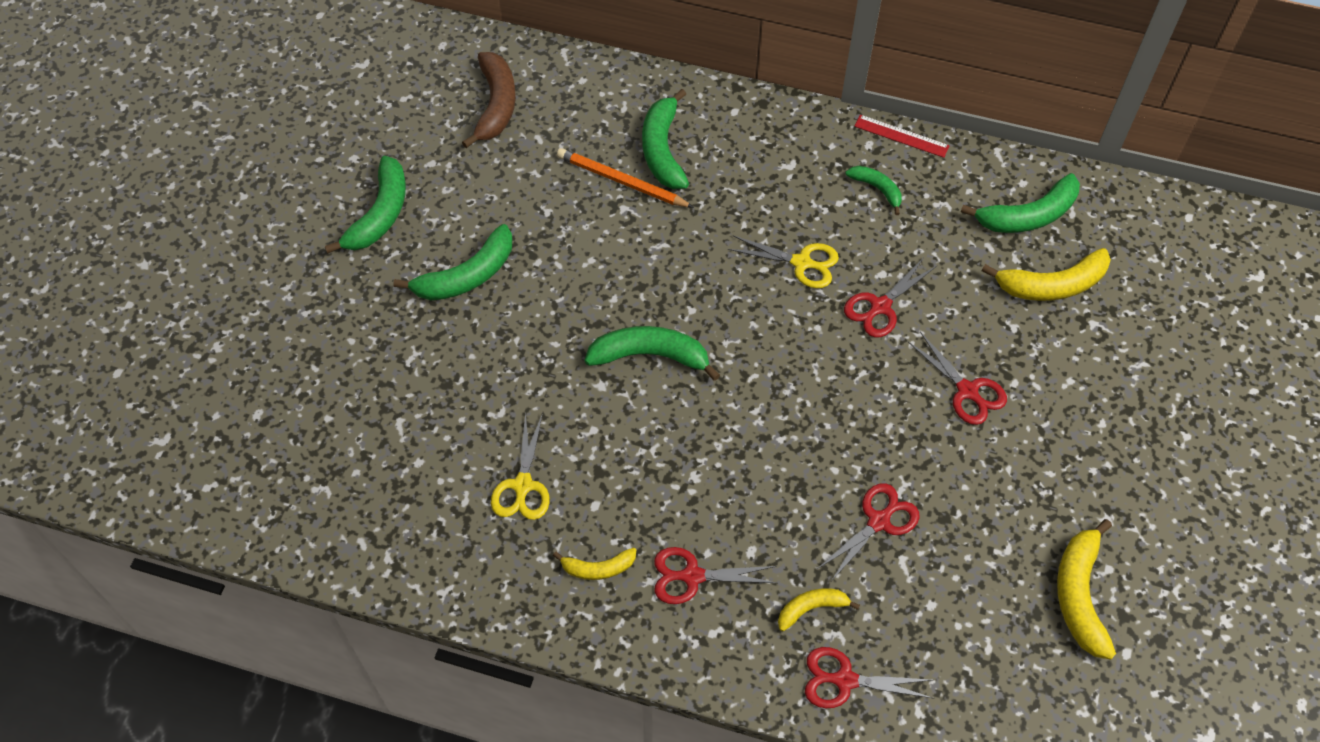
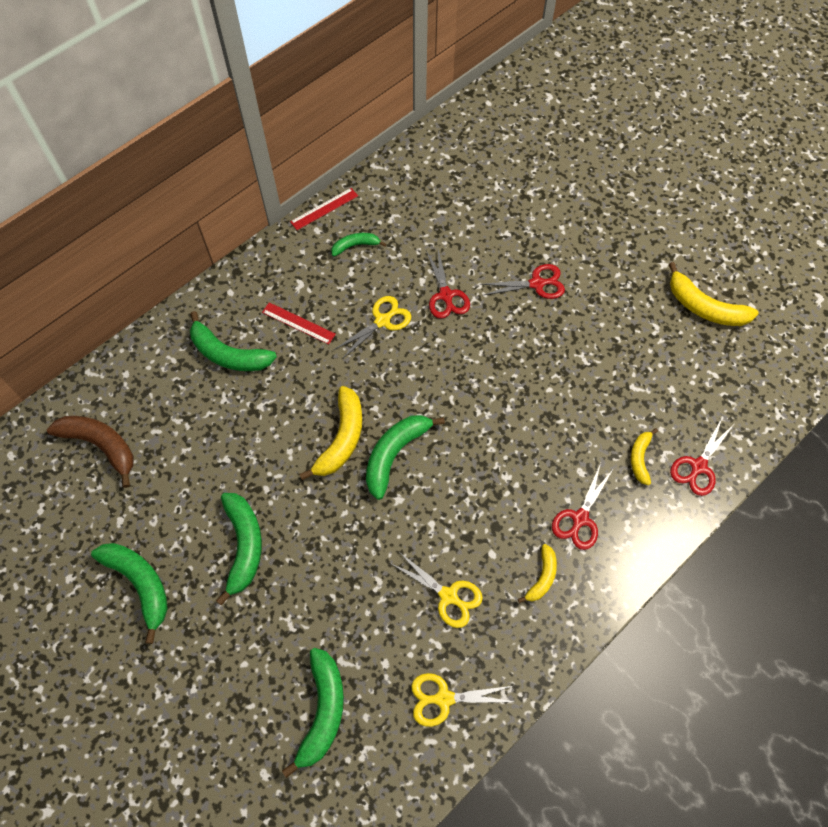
camera: 60 degrees left, 5 degrees up
(412, 535) = (444, 698): none -> yellow scissors
(621, 181) = (236, 395): orange pencil -> none
(742, 189) = (298, 323): none -> red ruler
(878, 521) = (600, 385): red scissors -> none
(1028, 215) = (433, 178): green banana -> green banana (322, 711)
(1052, 285) = (490, 196): yellow banana -> yellow banana (342, 438)

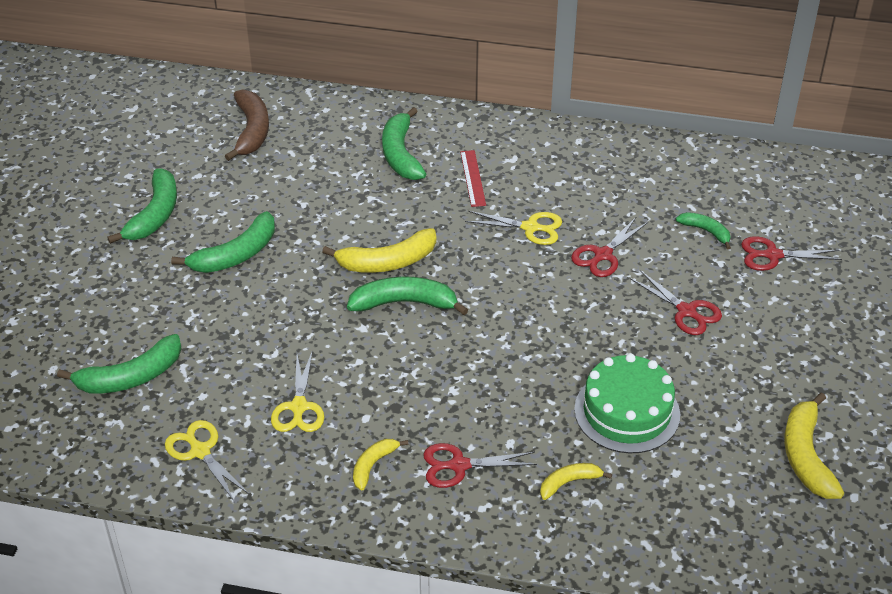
camera: 55 degrees right, 20 degrees down
(324, 208) = (606, 133): red ruler -> none
(355, 246) = (589, 171): green banana -> green banana (706, 231)
(542, 577) = (373, 465): yellow banana -> yellow banana turned 135 degrees clockwise
(601, 381) = (627, 412): none -> green cake
(698, 466) = (606, 535): red scissors -> red scissors (773, 255)

